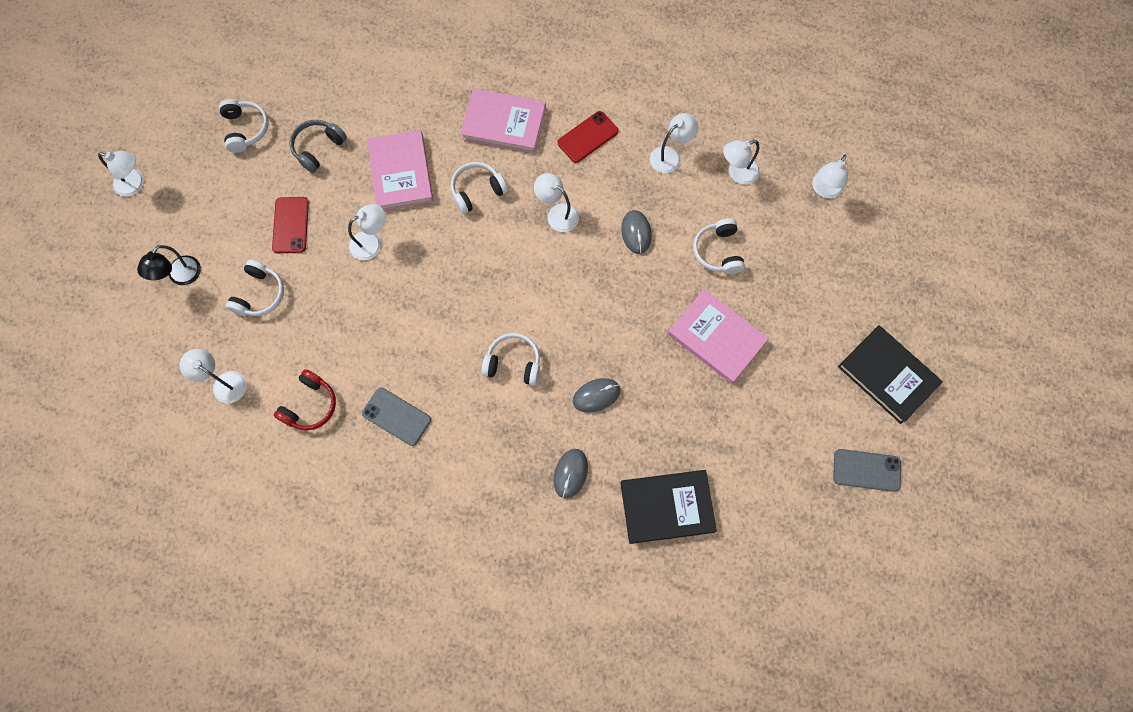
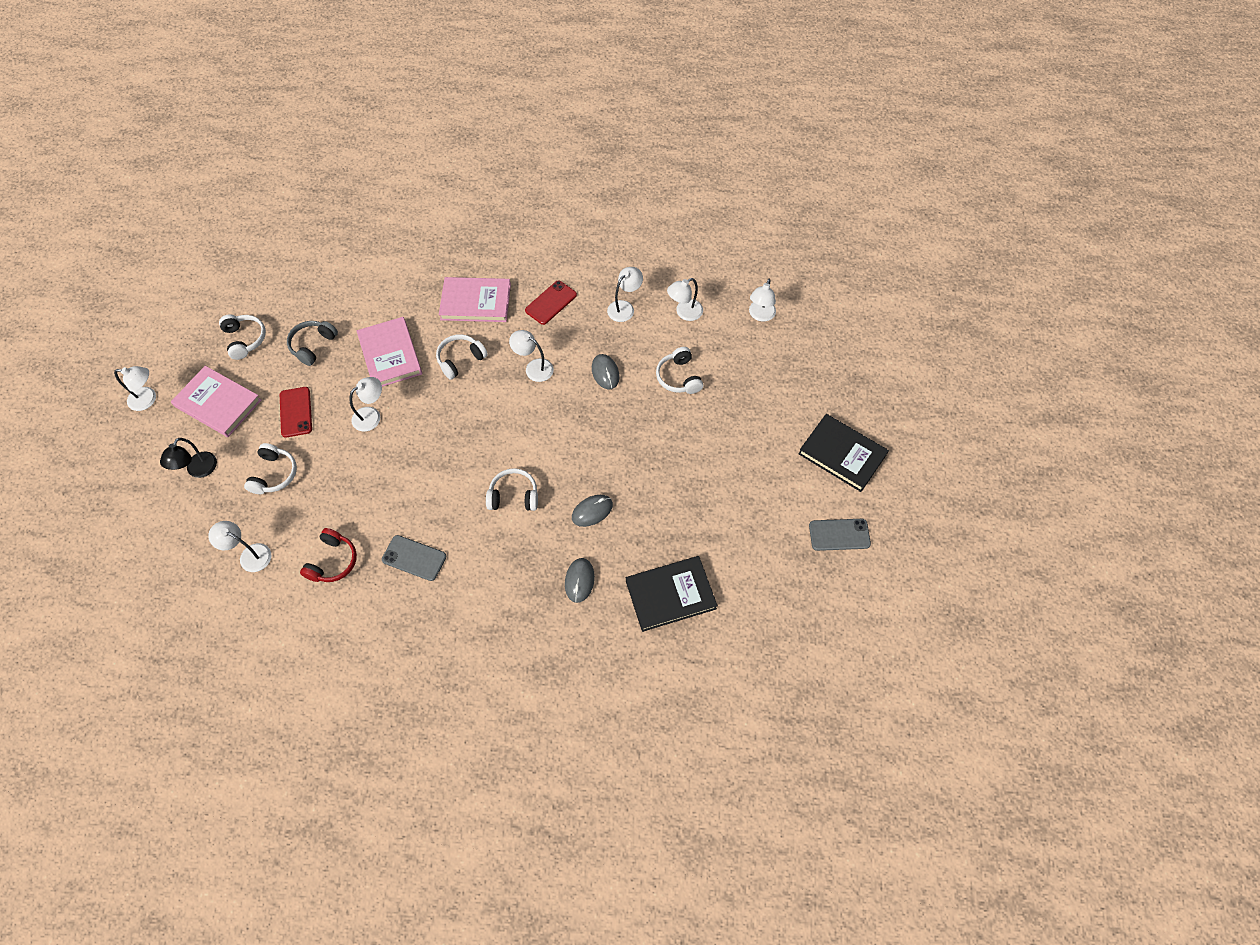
camera: 10 degrees left, 10 degrees down
(716, 338) = (689, 447): pink book -> pink book (218, 403)

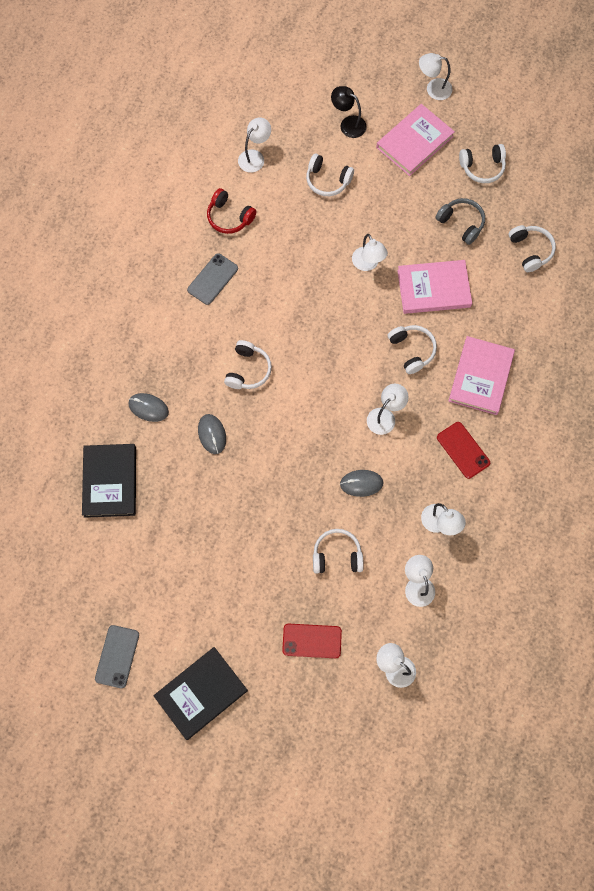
camera: 105 degrees right, 10 degrees up
(148, 399) = (433, 89): white lamp -> white lamp turned 75 degrees clockwise
(296, 412) = (388, 202): red phone -> red phone (312, 640)
(336, 286) = (530, 250): none -> white headphones

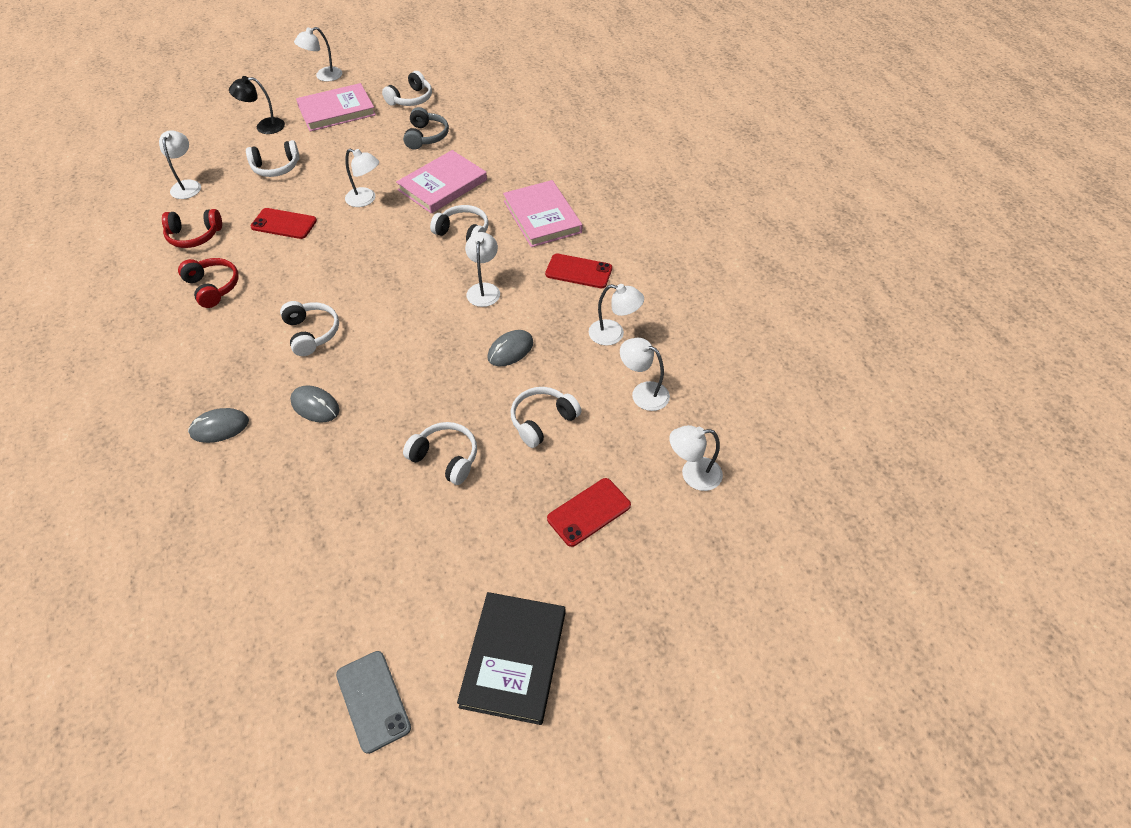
camera: 40 degrees left, 20 degrees down
(110, 481) = (222, 523): black book -> none
(213, 279) = (213, 287): grey phone -> red headphones
(295, 248) = (284, 224): none -> red phone
(414, 142) = (336, 111): pink book -> pink book turned 60 degrees clockwise
(461, 223) = (426, 136): grey headphones -> grey headphones turned 90 degrees clockwise
(530, 250) = (501, 124): white headphones -> white headphones (445, 458)

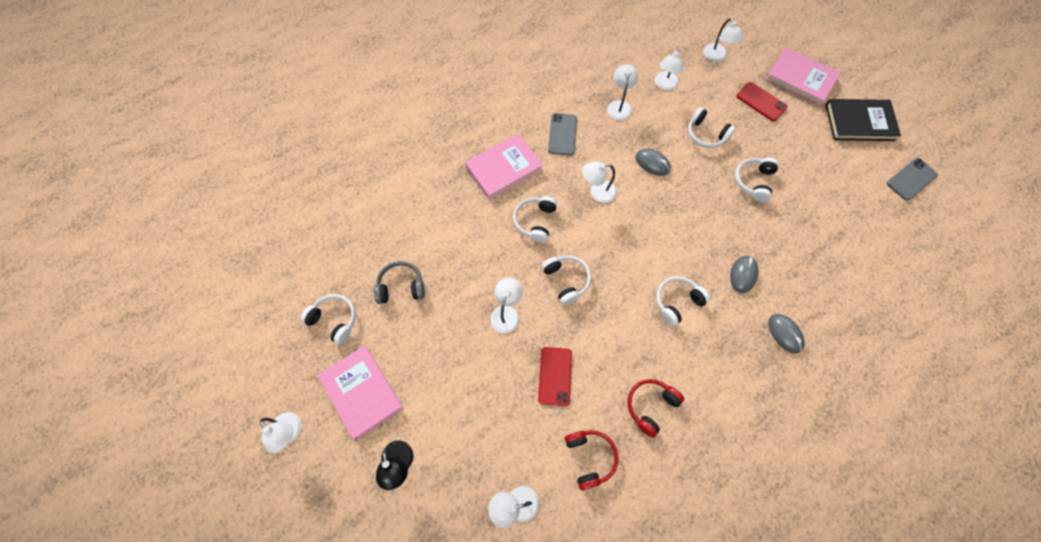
camera: 100 degrees left, 15 degrees up
(276, 167) = (470, 419): white headphones -> white headphones (566, 280)
(442, 185) = (474, 253): pink book -> pink book (800, 79)
(578, 271) = (562, 134): red phone -> grey phone

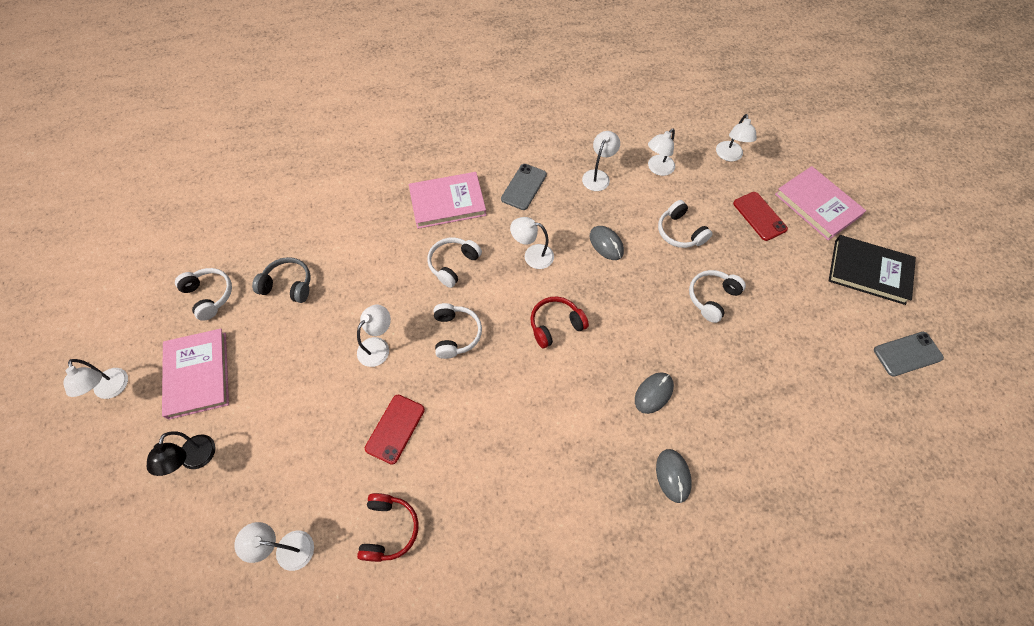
camera: 20 degrees right, 5 degrees down
(651, 406) = (482, 499): red headphones -> red headphones (555, 325)
(677, 302) = (564, 397): white headphones -> none

